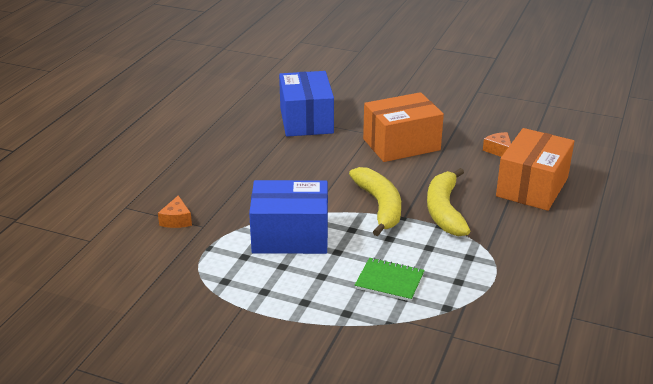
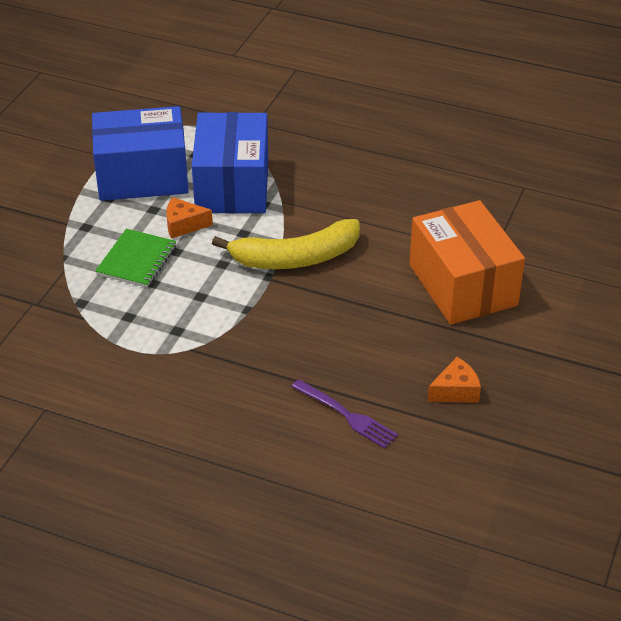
camera: 90 degrees right, 10 degrees up
(176, 220) = (269, 104): orange cheese -> orange cheese (183, 225)
(306, 120) = (522, 194): blue box -> blue box (142, 176)
(444, 210) = (284, 316): yellow banana -> none
(532, 187) = (346, 415): orange box -> purple fork

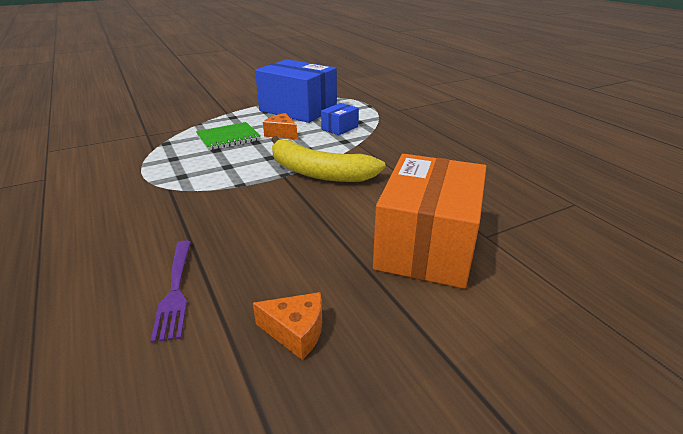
camera: 40 degrees right, 10 degrees down
(232, 185) = (339, 128): blue box -> blue box, size x0.44

